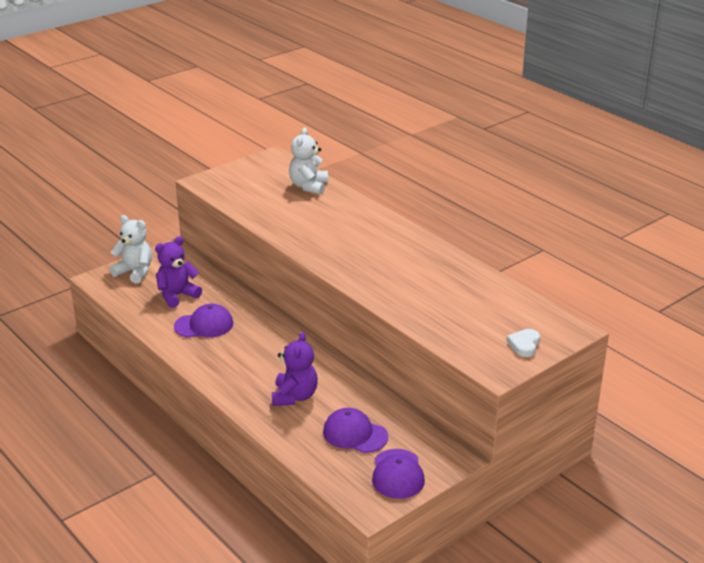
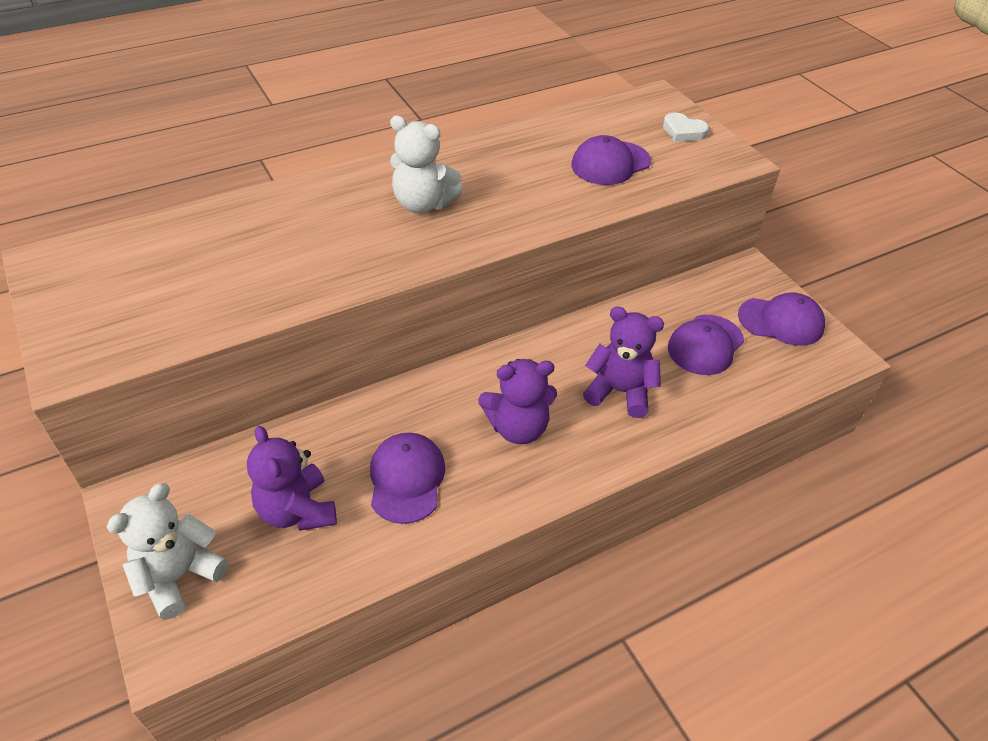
camera: 80 degrees left, 15 degrees up
(251, 358) = (518, 428): none -> purple teddy bear
(309, 186) = (192, 234): white teddy bear -> white teddy bear (423, 204)
(457, 314) = (610, 163): none -> purple cap

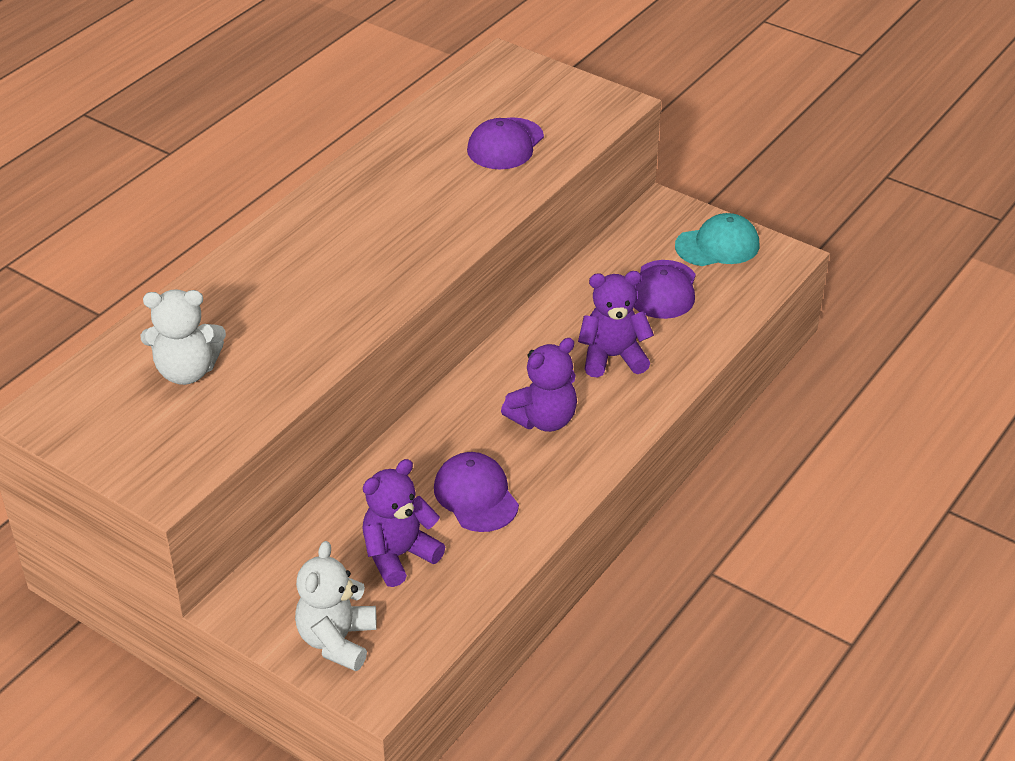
camera: 25 degrees left, 5 degrees down
(297, 510) = (399, 555): purple teddy bear -> purple teddy bear turned 105 degrees clockwise
(423, 204) = (359, 241): white teddy bear -> white teddy bear (187, 371)
(683, 131) = (552, 90): white heart -> none
(781, 321) = (717, 245): purple cap -> turquoise cap

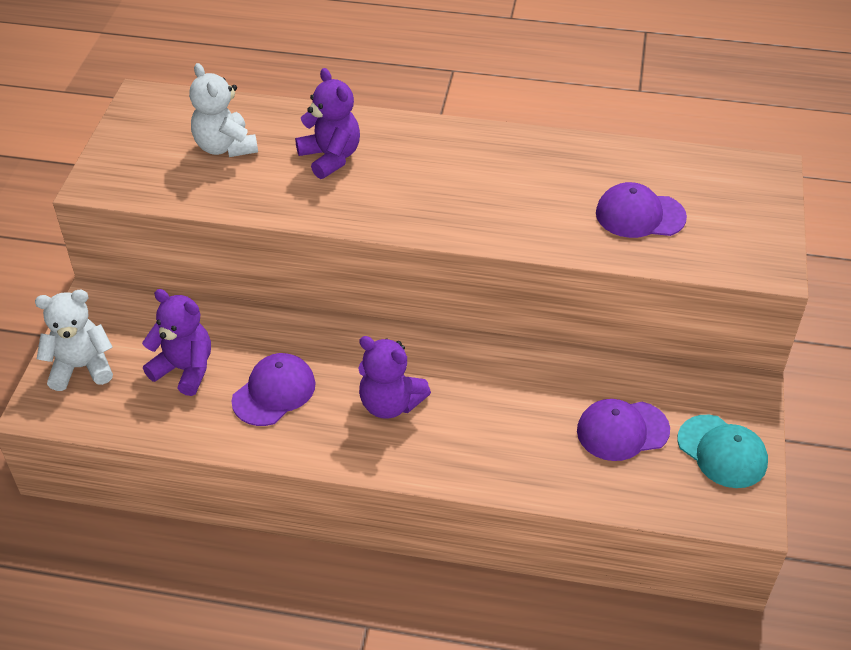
camera: 65 degrees right, 5 degrees up
(613, 357) = (501, 424): purple teddy bear -> purple teddy bear (330, 157)

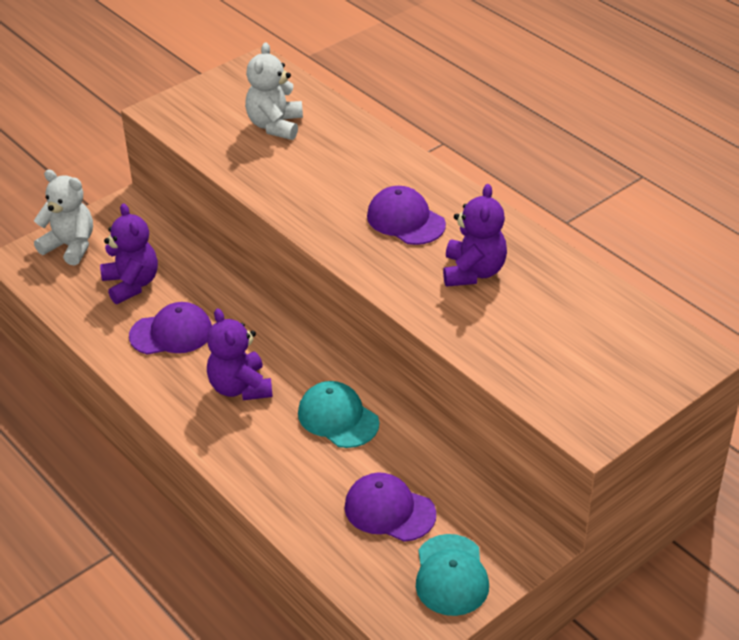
camera: 40 degrees right, 5 degrees down
(330, 157) = (341, 169): purple teddy bear -> purple teddy bear (473, 272)
(498, 380) = (338, 418): none -> turquoise cap
(640, 215) = (530, 333): purple cap -> purple cap (405, 220)

